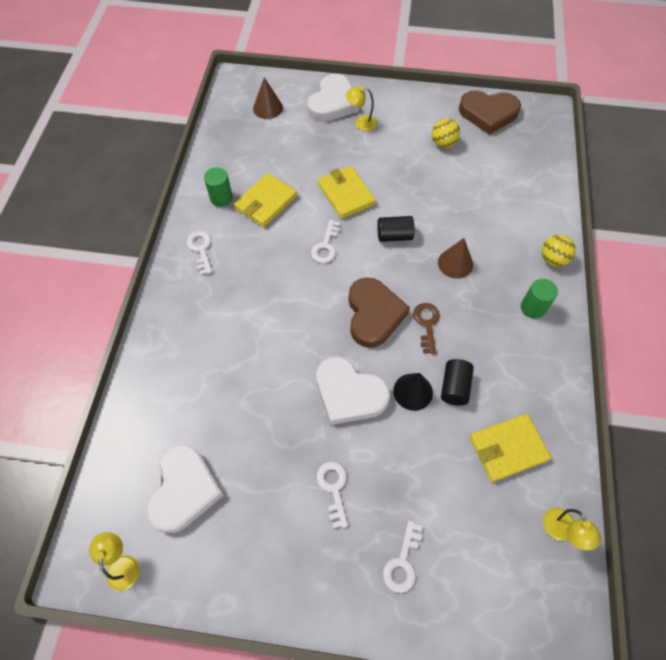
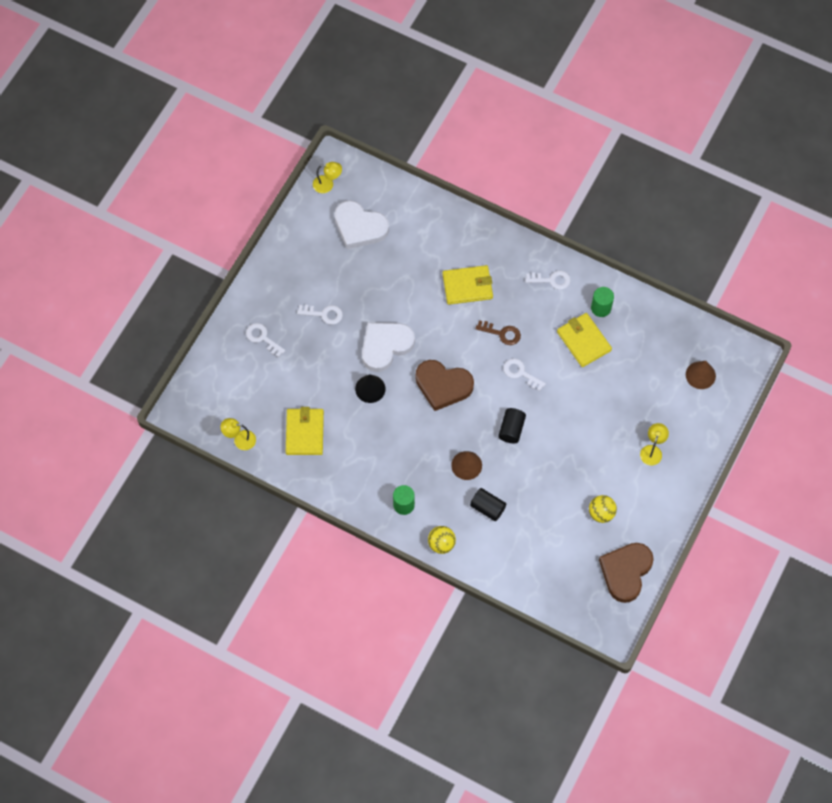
camera: 110 degrees right, 5 degrees up
(333, 103) = (688, 435): white heart -> none
(346, 194) = (570, 407): yellow wallet -> yellow wallet (467, 286)
(427, 324) = (420, 420): brown key -> brown key (501, 333)
(454, 387) = (362, 418): black cylinder -> black cylinder (487, 508)

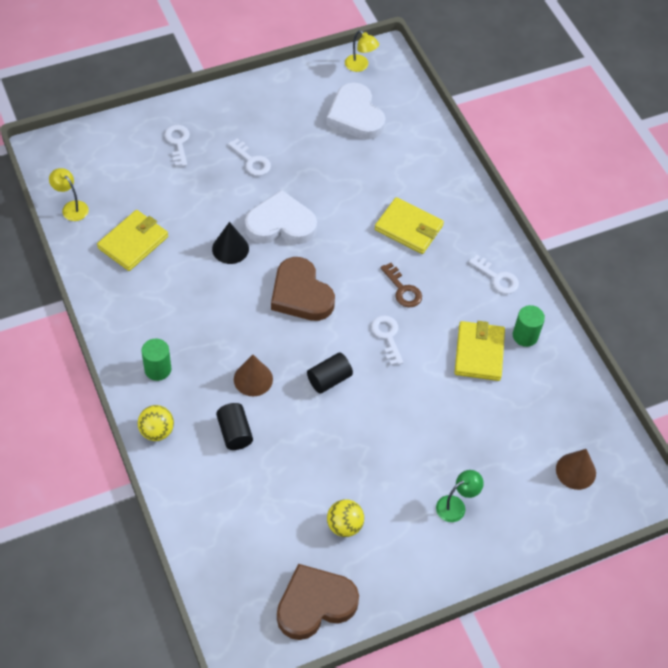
camera: 35 degrees right, 10 degrees down
(652, 450) = (456, 505): yellow lamp -> green lamp

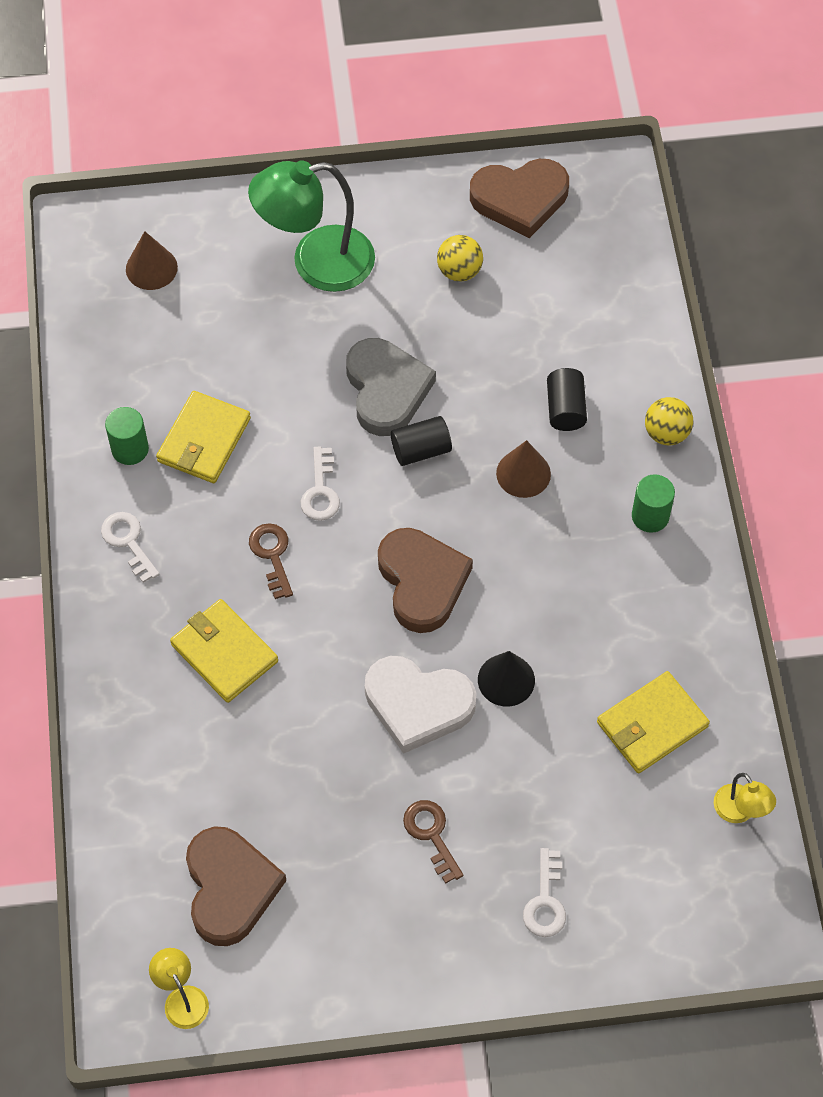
camera: 160 degrees left, 5 degrees up
(251, 161) = (431, 835): white key -> brown key
(355, 116) = (230, 888): white heart -> brown heart
(368, 417) = (386, 390): none -> grey heart
(456, 505) = (316, 263): green lamp -> green lamp, size x2.18

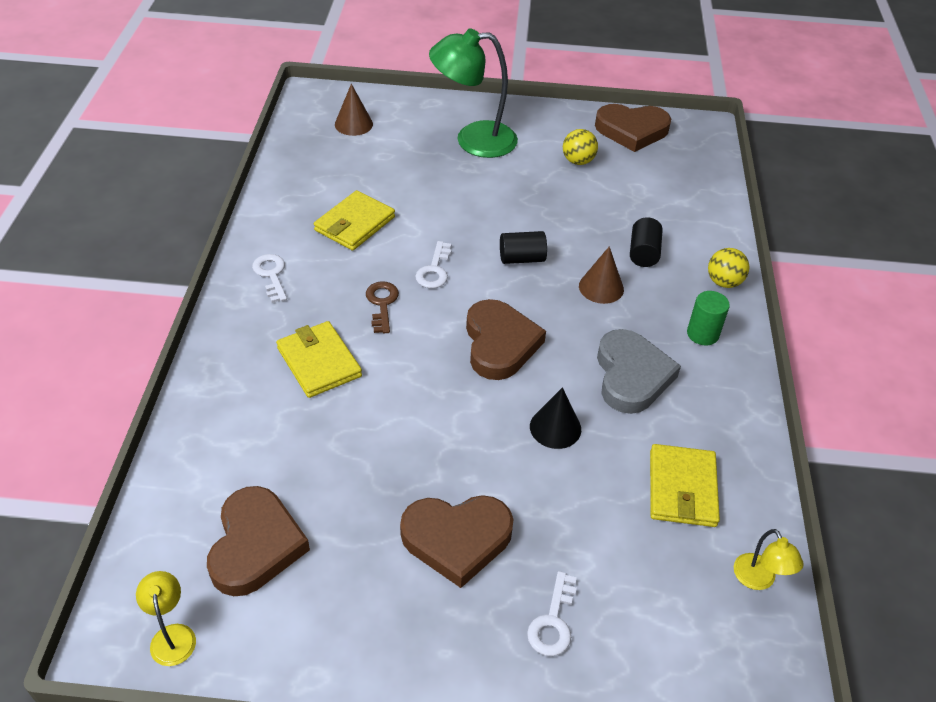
camera: 10 degrees right, 15 degrees down
(130, 449) = (296, 219): green cylinder -> none
(386, 390) = (504, 218): grey heart -> grey heart (631, 376)
(418, 704) = (472, 431): white heart -> none
(431, 835) = (457, 539): brown key -> brown heart
(651, 724) = (682, 488): yellow wallet -> yellow wallet turned 60 degrees counterclockwise

